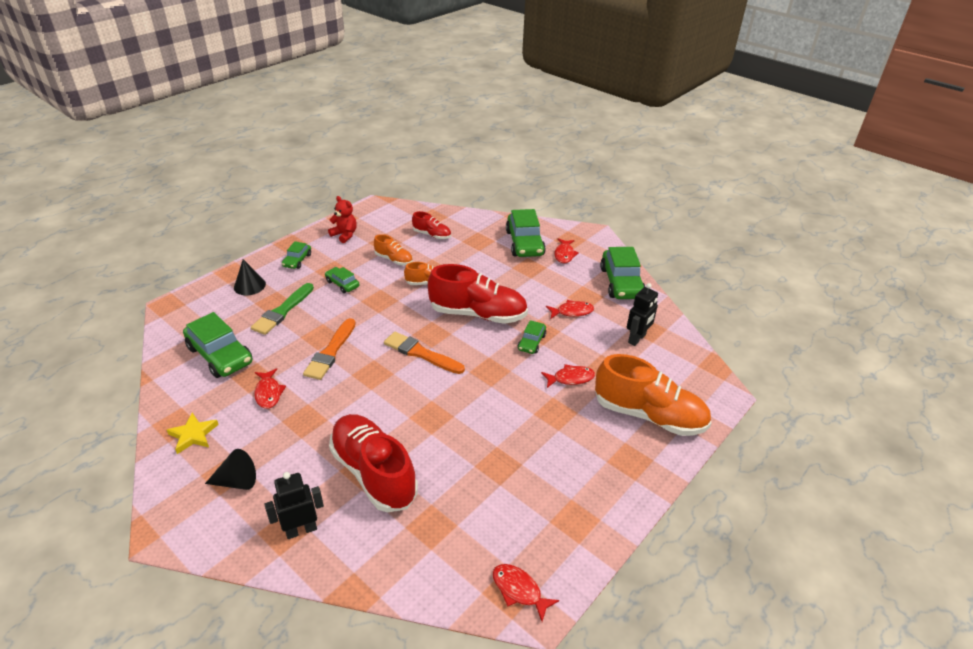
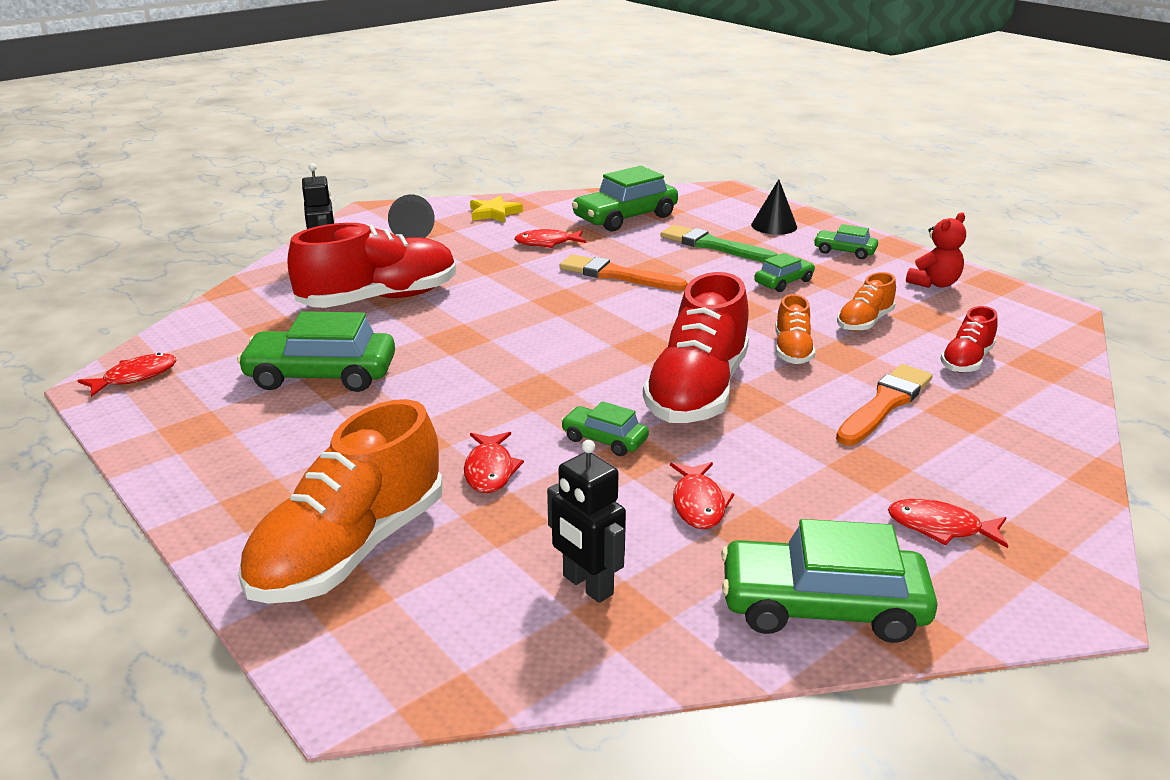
camera: 100 degrees right, 10 degrees down
(421, 353) = (598, 336): orange brush -> orange brush (885, 404)
(524, 243) = (975, 472): green car -> green car (321, 375)

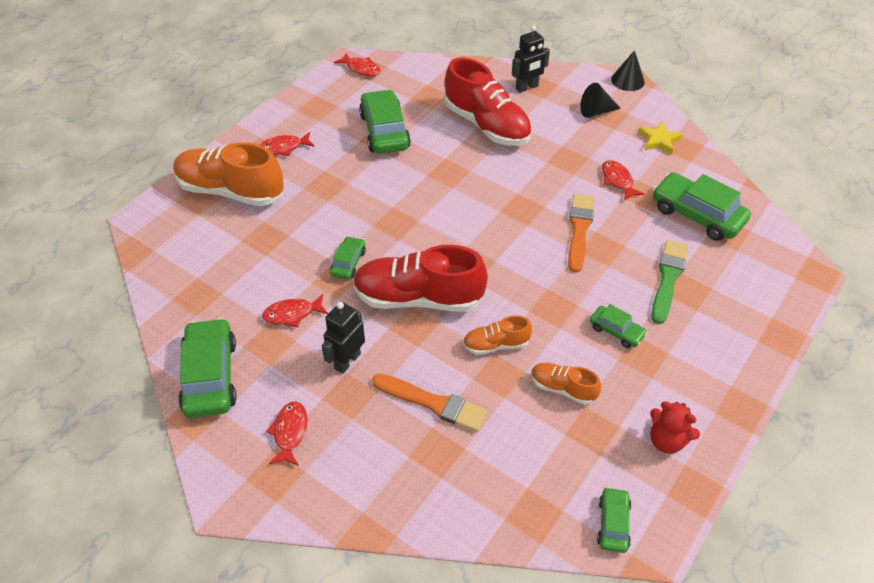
camera: 75 degrees right, 20 degrees up
(490, 470) = (306, 222): red fish -> red fish (284, 148)
(587, 585) = (215, 280): black robot -> black robot (347, 361)
(774, 226) = (739, 315): black cone -> black cone (627, 80)
(844, 251) = (706, 371): green car -> green car (613, 524)
(966, 361) = (519, 458): red shoe -> none

